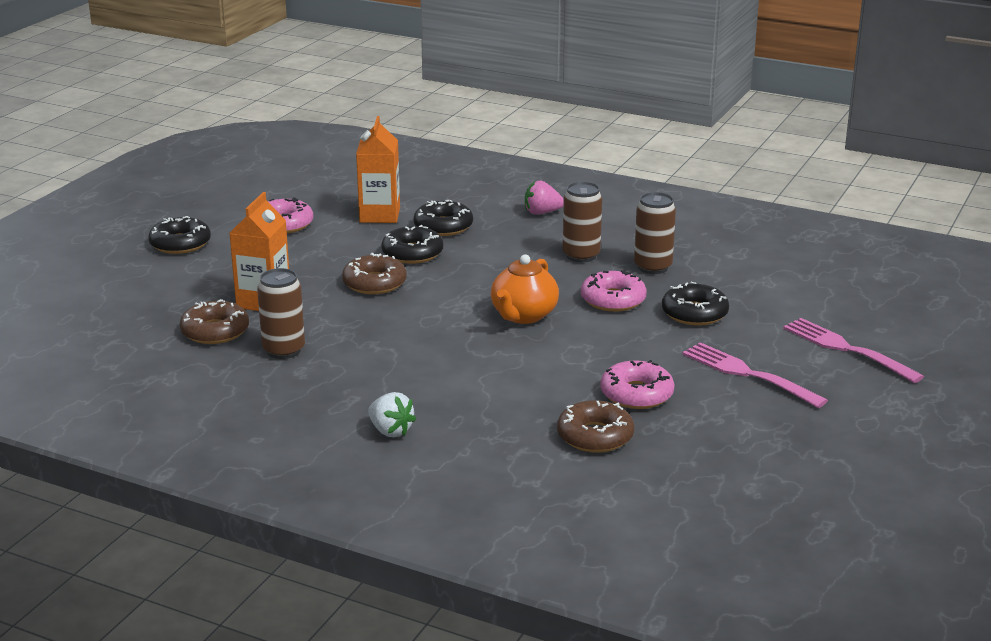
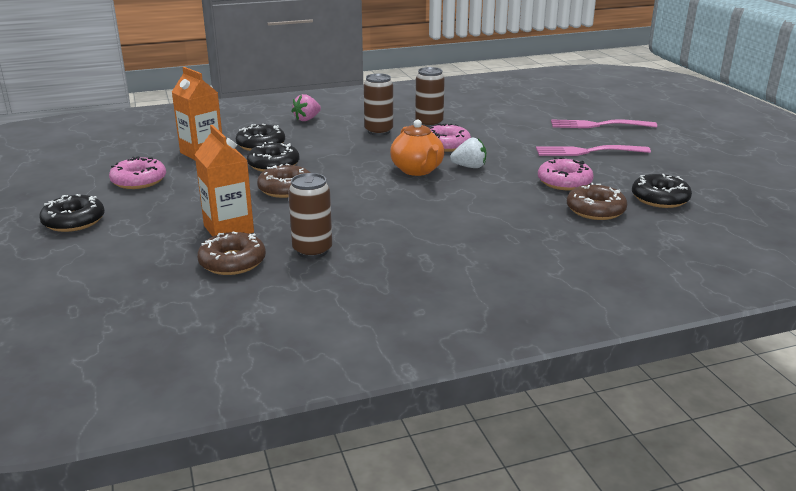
camera: 45 degrees left, 0 degrees up
(390, 431) = (490, 262): white strawberry -> white strawberry (469, 167)
(694, 313) = (499, 136): black donut -> black donut (660, 198)

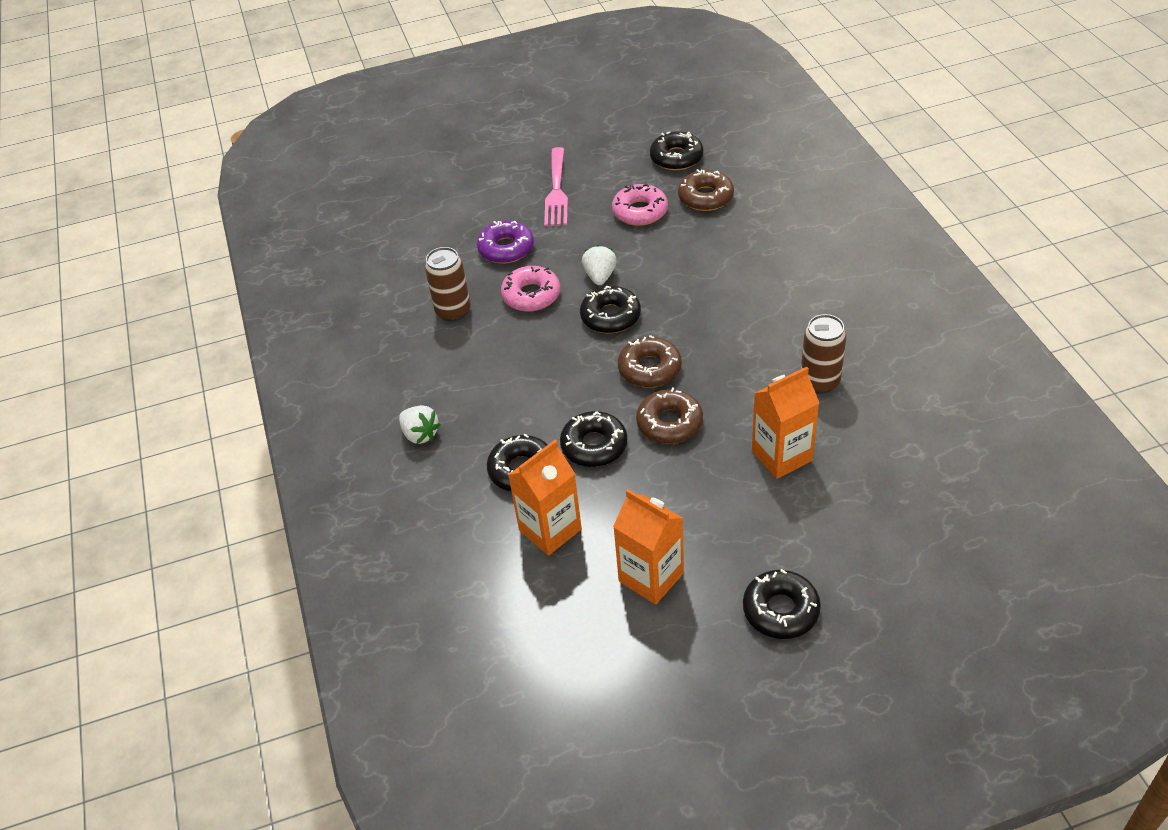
camera: 85 degrees left, 20 degrees up
(139, 181) = (651, 577): pink donut -> orange carton
(232, 262) = (854, 439): brown donut -> brown donut (649, 369)
(307, 119) = (420, 434): pink strawberry -> white strawberry
(378, 131) = (478, 356): brown can -> none
(417, 170) = (610, 316): orange teapot -> black donut
(504, 137) = (506, 248): none -> purple donut
(598, 125) = (473, 176): pink fork -> none

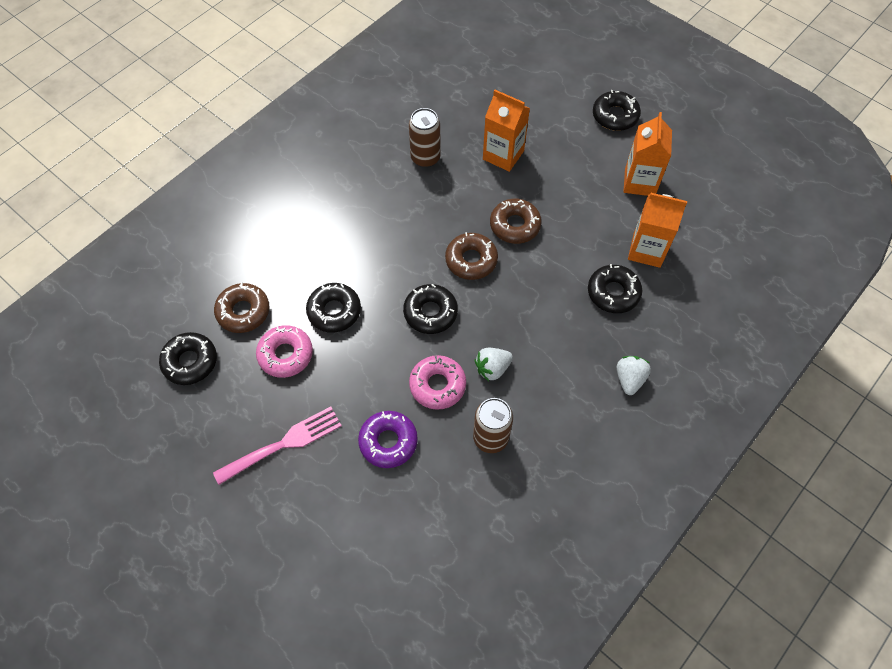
camera: 125 degrees left, 15 degrees up
(594, 445) = (563, 260): black donut -> black donut (334, 311)
(600, 276) = (387, 344): white strawberry -> white strawberry (492, 368)

